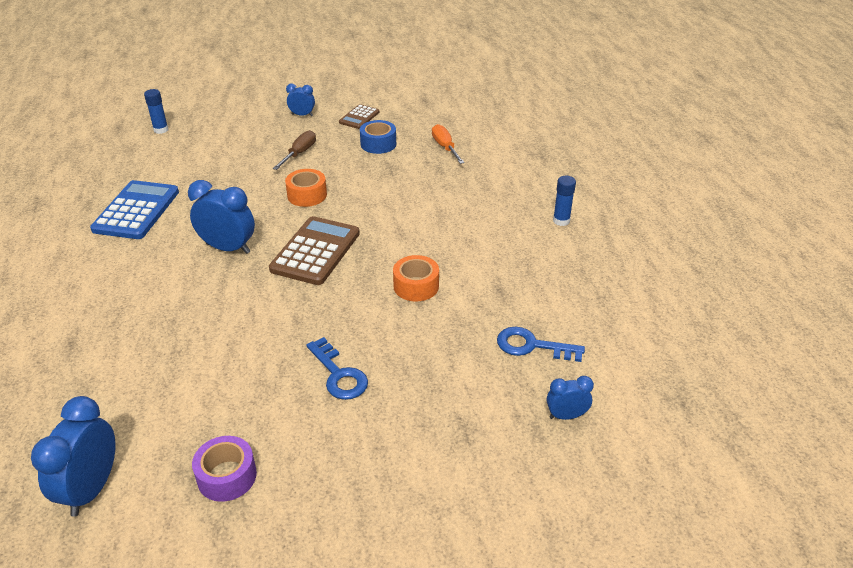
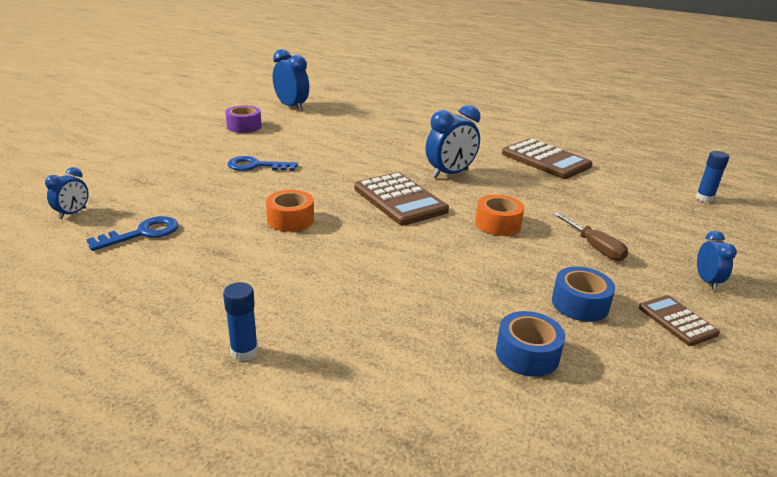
camera: 125 degrees right, 10 degrees down
(136, 211) = (545, 160): blue calculator -> brown calculator
(302, 115) = (707, 281): blue clock -> blue clock turned 45 degrees counterclockwise
(445, 147) = (527, 354): orange screwdriver -> blue tape

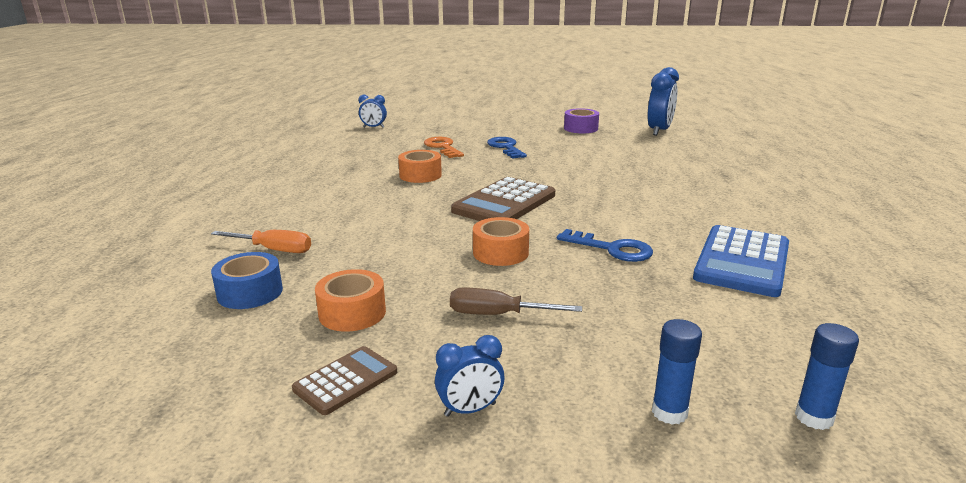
camera: 70 degrees right, 5 degrees down
(142, 233) = (361, 146): blue key -> blue key (612, 249)
(214, 192) = (443, 147): none -> orange key
(244, 352) = (230, 199): blue glue stick -> blue glue stick (669, 412)
(434, 331) = (274, 250): none -> orange screwdriver
(450, 174) = (601, 214): blue clock -> none
(545, 160) = (742, 261): brown calculator -> blue calculator
(580, 304) = (352, 313): blue tape -> orange tape
(595, 247) = (497, 315): brown screwdriver -> brown screwdriver turned 60 degrees clockwise

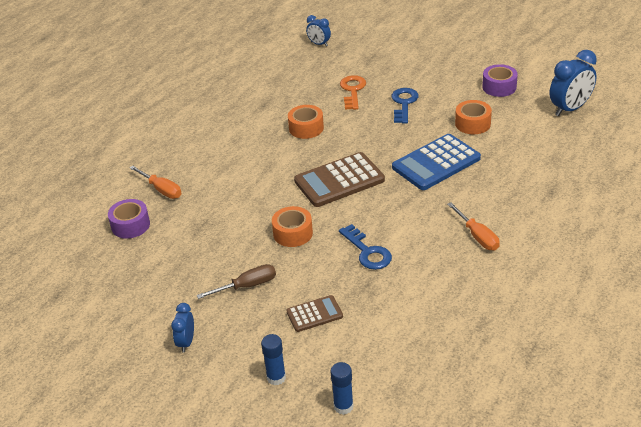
camera: 30 degrees right, 15 degrees up
(250, 292) = (130, 225): blue tape -> purple tape
(346, 380) = (143, 305): brown calculator -> brown calculator (314, 314)
(352, 313) = (173, 259): orange tape -> orange tape (472, 124)
(470, 409) = (186, 342): blue clock -> blue clock turned 90 degrees clockwise
(497, 315) = (247, 286): brown screwdriver -> brown screwdriver turned 120 degrees clockwise
(709, 214) = (478, 237): none -> orange screwdriver
(742, 261) = (442, 291): blue calculator -> blue calculator (436, 163)

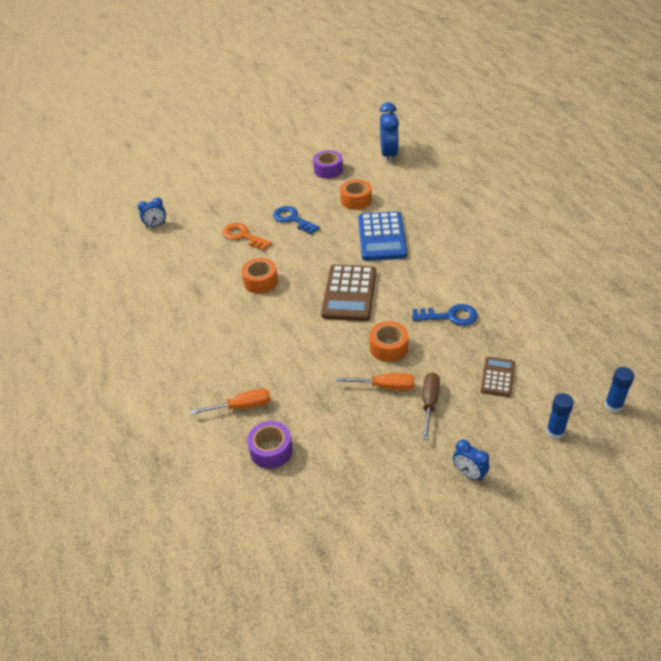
camera: 55 degrees left, 5 degrees up
(478, 237) = (483, 256): orange screwdriver -> orange screwdriver (386, 386)

